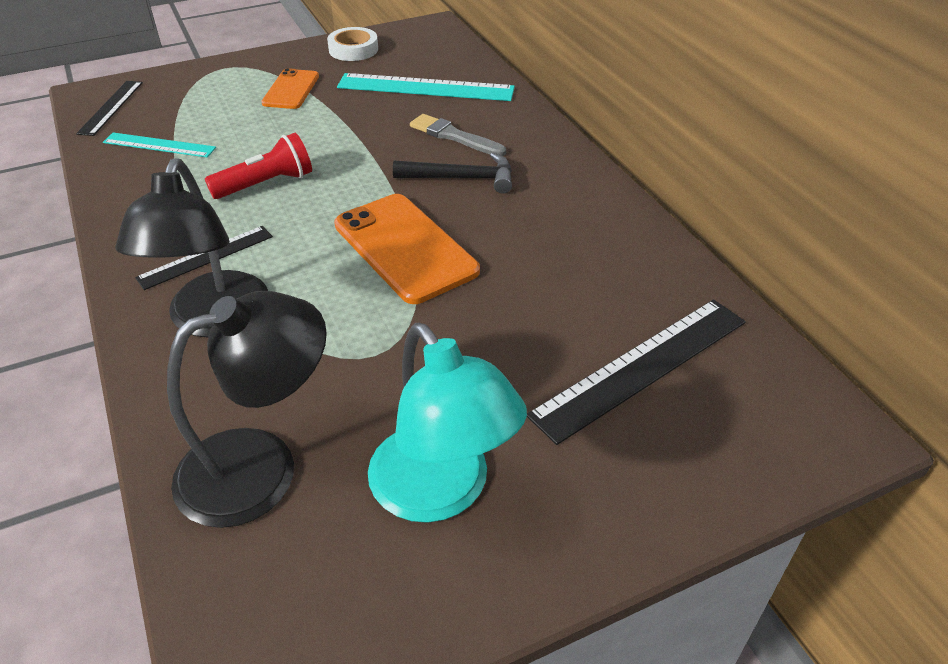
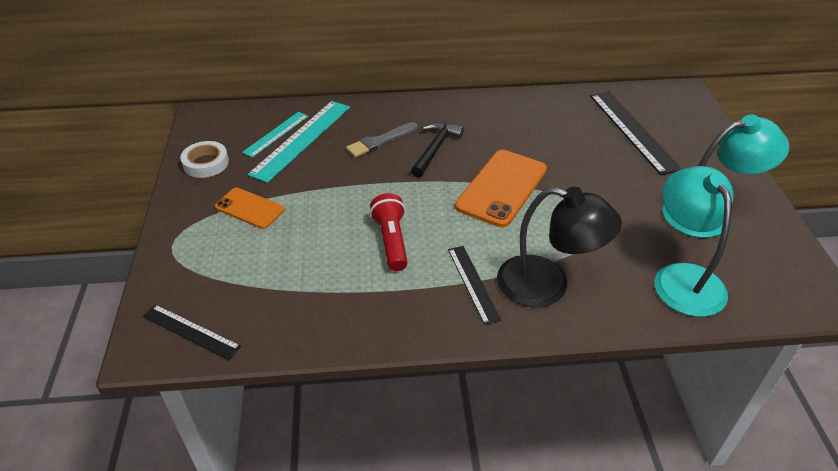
camera: 70 degrees left, 0 degrees up
(159, 145) = (290, 300): turquoise ruler -> turquoise ruler (276, 134)
(261, 465) = (682, 278): black lamp -> turquoise lamp
(405, 248) = (502, 188): orange phone -> orange phone turned 45 degrees counterclockwise

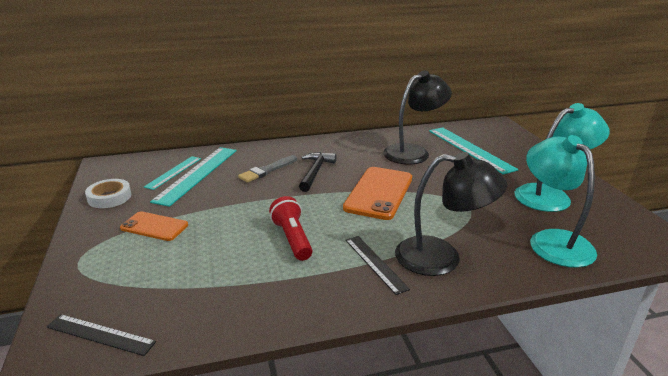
camera: 10 degrees left, 15 degrees down
(560, 129) = (413, 152): none -> black lamp
(632, 131) = (470, 149): black ruler -> turquoise ruler

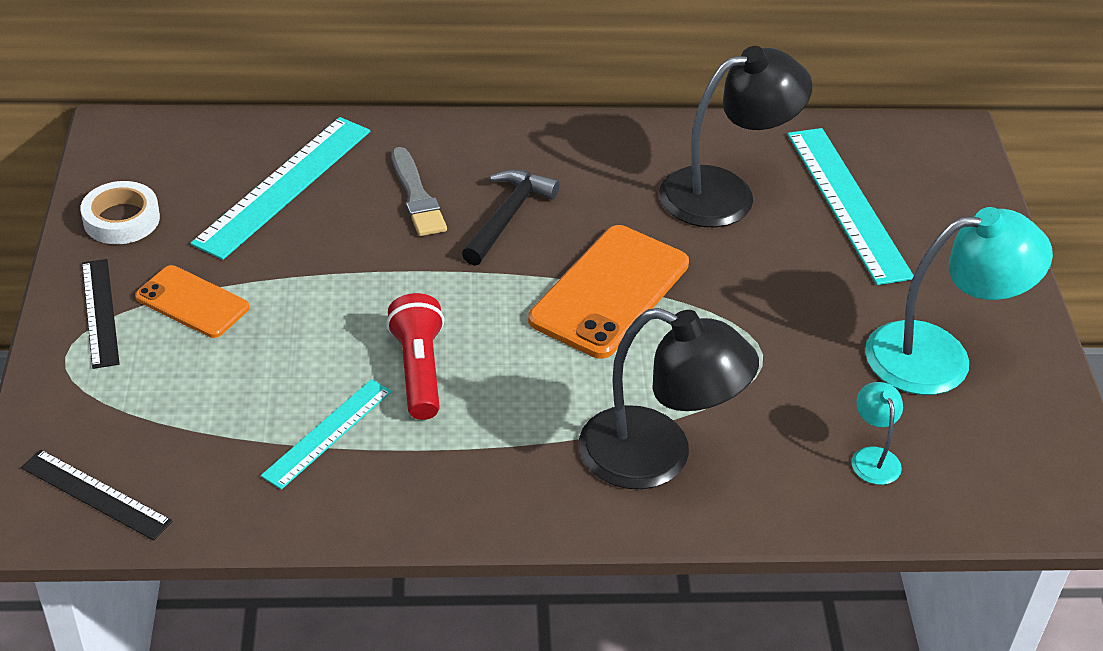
camera: 10 degrees right, 15 degrees up
(173, 172) = (241, 173): turquoise ruler -> turquoise ruler (328, 433)
(267, 170) = (417, 197): grey brush -> grey brush turned 75 degrees counterclockwise
(375, 263) = (540, 446): black ruler -> black ruler (100, 312)
(552, 241) = (873, 457): turquoise lamp -> turquoise lamp, size x0.45

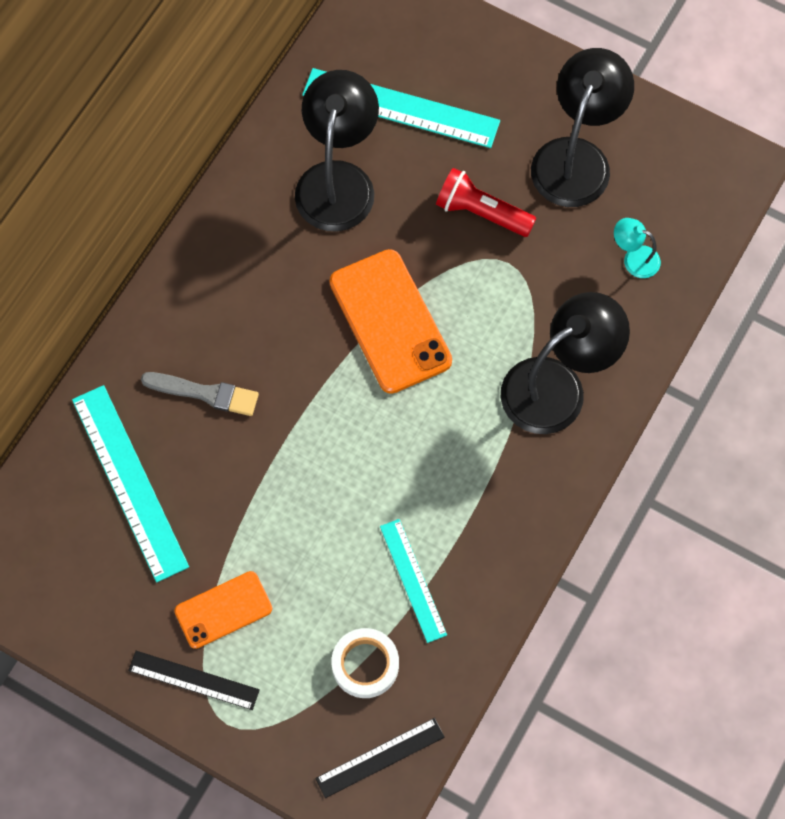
camera: 55 degrees left, 25 degrees up
(121, 219) = (93, 620): white tape -> white tape (365, 665)
(418, 370) = (389, 490): red flashlight -> red flashlight (481, 212)
(507, 217) = (268, 343): black hammer -> none
(939, 356) = (576, 157): turquoise lamp -> black lamp

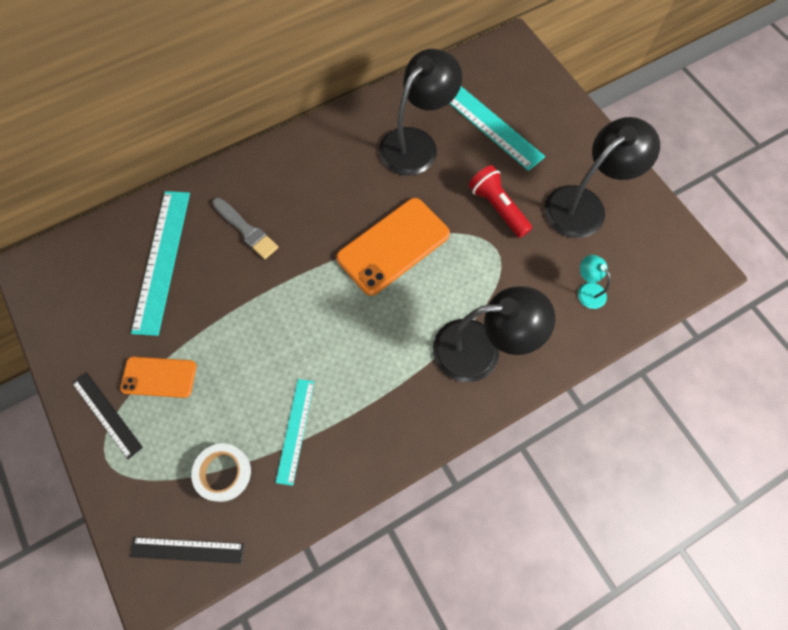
camera: 30 degrees right, 0 degrees up
(390, 321) = (393, 246): orange phone -> orange phone turned 45 degrees clockwise

